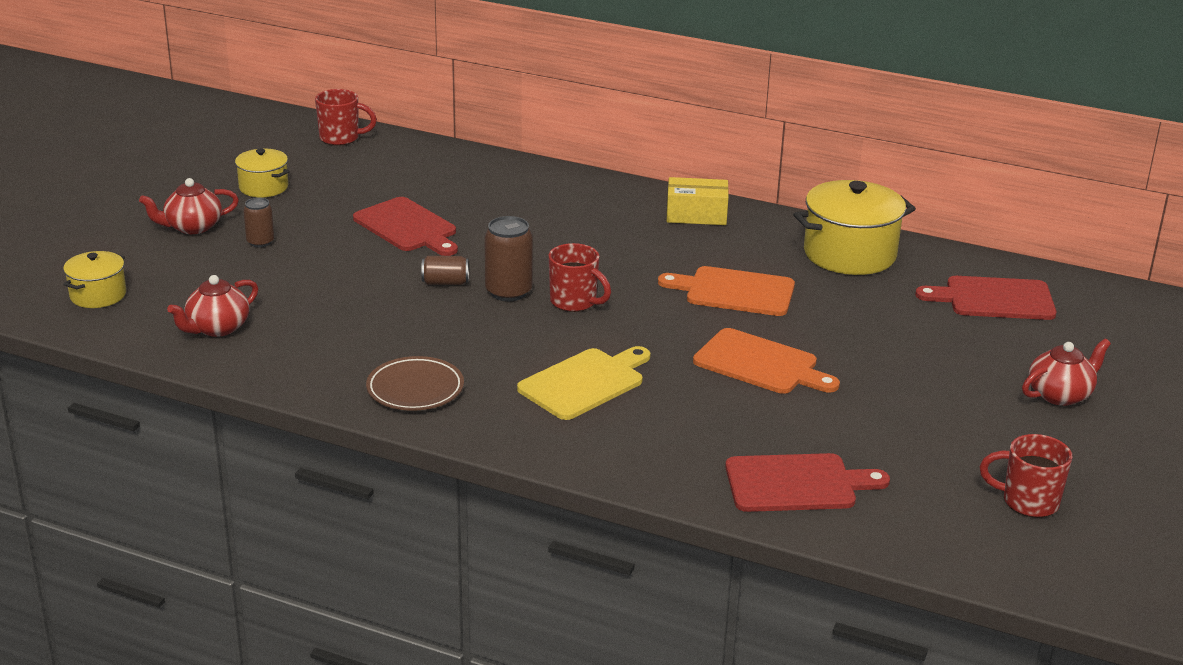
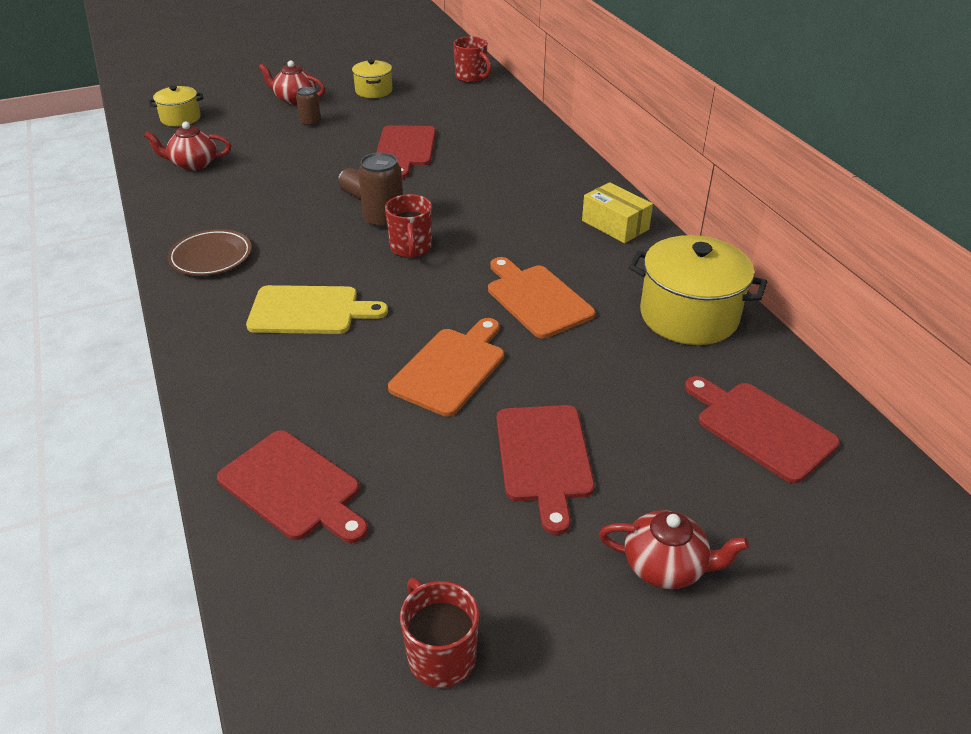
camera: 45 degrees right, 10 degrees up
(760, 364) = (451, 368): orange cutting board -> orange cutting board turned 135 degrees counterclockwise
(910, 381) = (544, 458): none -> red cutting board

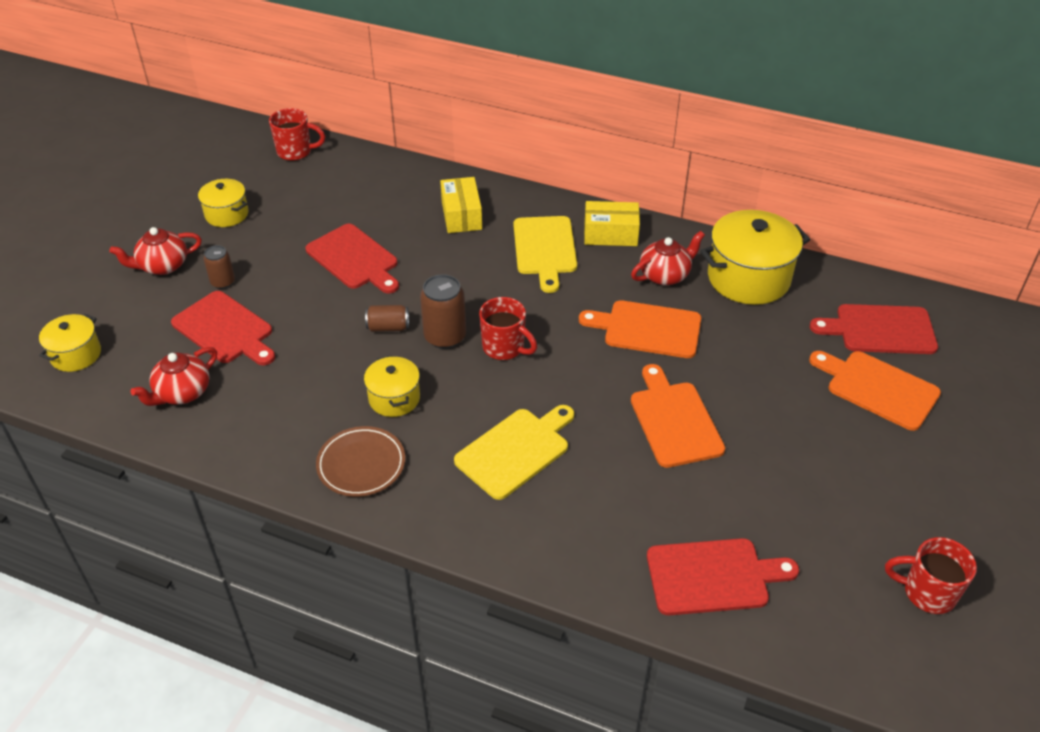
camera: 45 degrees left, 5 degrees up
(292, 234) = (394, 398): none -> yellow pot
(519, 159) = (461, 215): none -> yellow box
(544, 458) = (810, 437): red cutting board -> red cutting board (225, 329)
(545, 208) = (545, 249): none -> yellow cutting board
(665, 566) = (947, 450): red teapot -> red teapot (665, 275)
(676, 469) = (878, 388): none -> orange cutting board

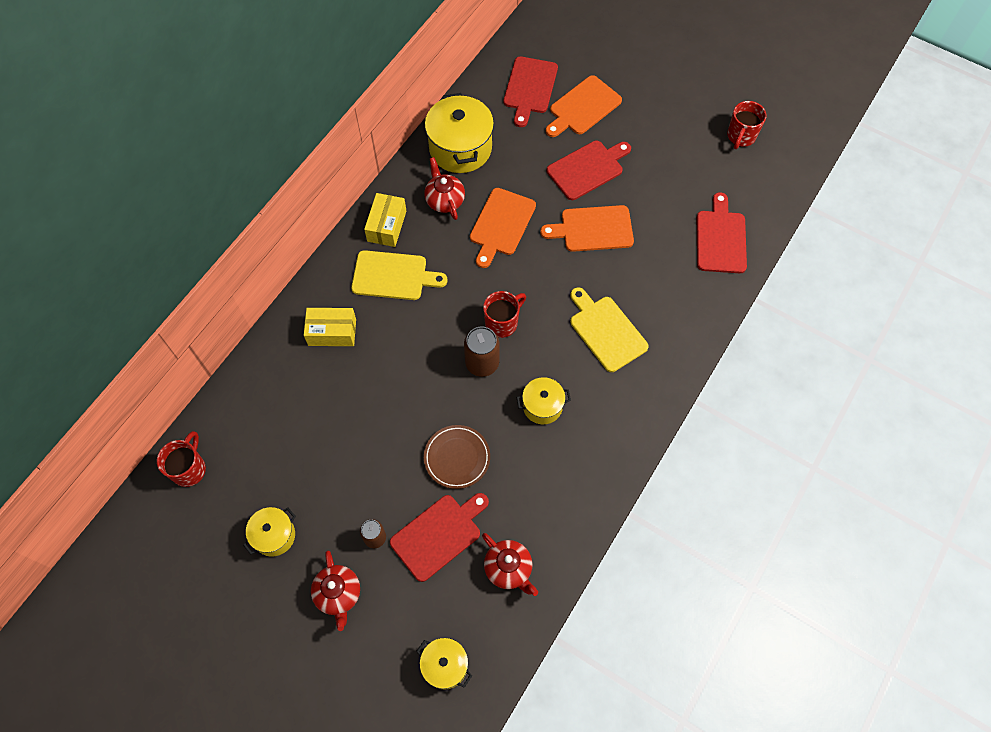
camera: 80 degrees left, 20 degrees up
(354, 259) = (370, 424): red cutting board -> red cutting board (587, 169)
(361, 465) = (605, 434): brown plate -> brown plate (457, 458)
(388, 327) = (462, 404): brown can -> none

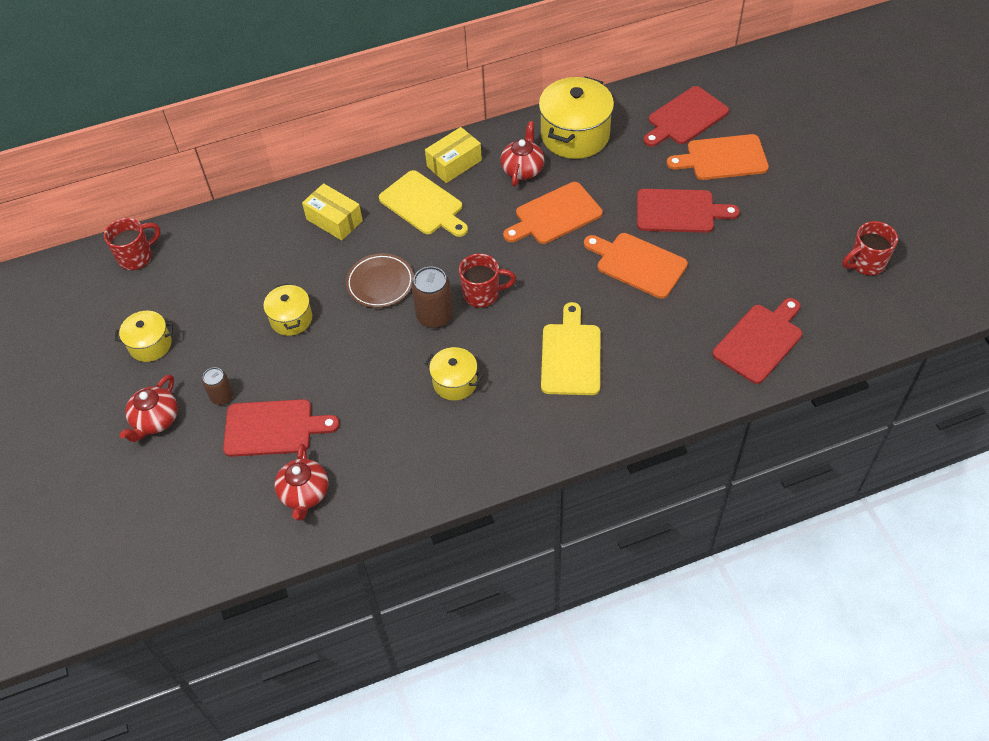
camera: 40 degrees right, 10 degrees down
(445, 666) = (183, 533): yellow pot -> yellow pot (291, 319)
(457, 458) = (344, 378): brown plate -> brown plate (380, 283)

